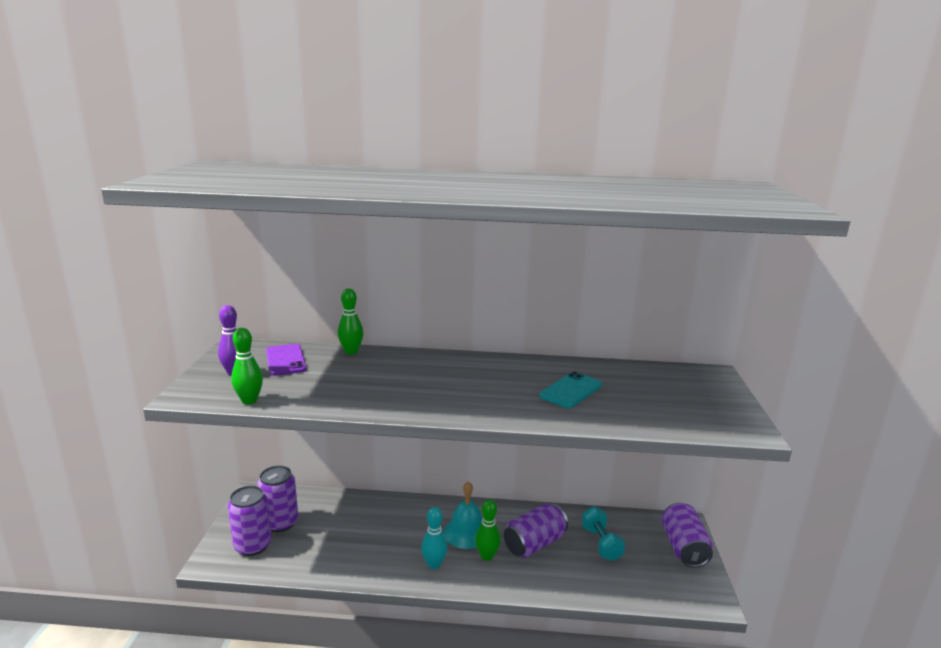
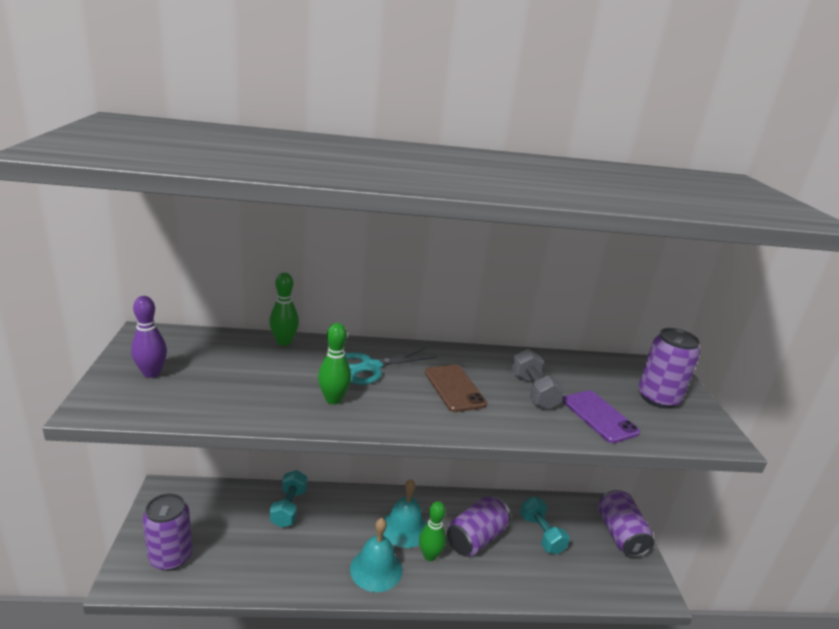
camera: 10 degrees left, 5 degrees up
(249, 401) = (176, 412): green bowling pin -> green bowling pin (333, 399)
(280, 523) = (199, 526): purple can -> purple can (658, 398)
(285, 360) = (209, 354): purple phone -> purple phone (599, 416)
(362, 511) = (289, 508): none -> turquoise dumbbell
(423, 370) = (371, 367): none -> turquoise scissors
(434, 564) = (376, 569): turquoise bowling pin -> turquoise bell
(496, 387) = (454, 388): none -> brown phone
(571, 390) = (533, 391): turquoise phone -> grey dumbbell

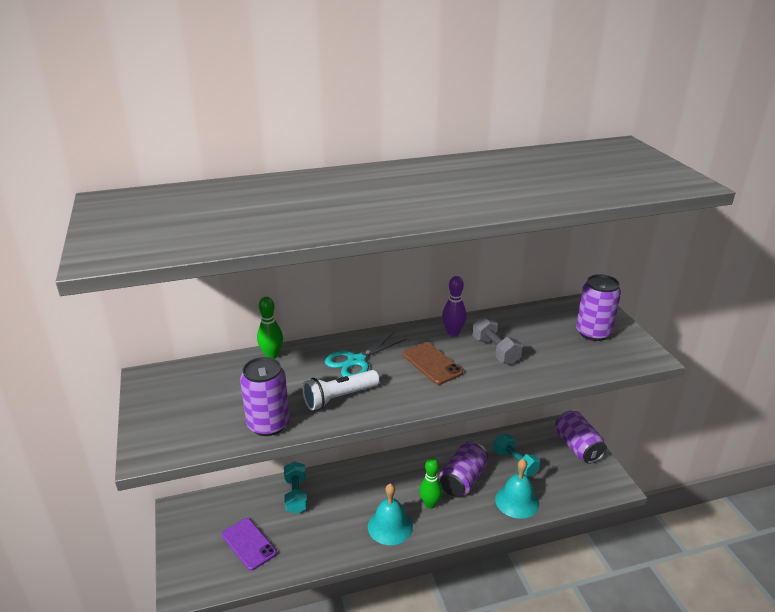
camera: 10 degrees left, 5 degrees up
(151, 373) = (175, 412): purple bowling pin -> purple bowling pin (453, 333)
(171, 557) = (213, 562): purple can -> purple can (268, 424)
(333, 399) = (339, 397): green bowling pin -> white flashlight
(404, 528) = (401, 487): turquoise bell -> turquoise bell (517, 501)
(599, 416) = (553, 360): purple phone -> purple phone (249, 544)

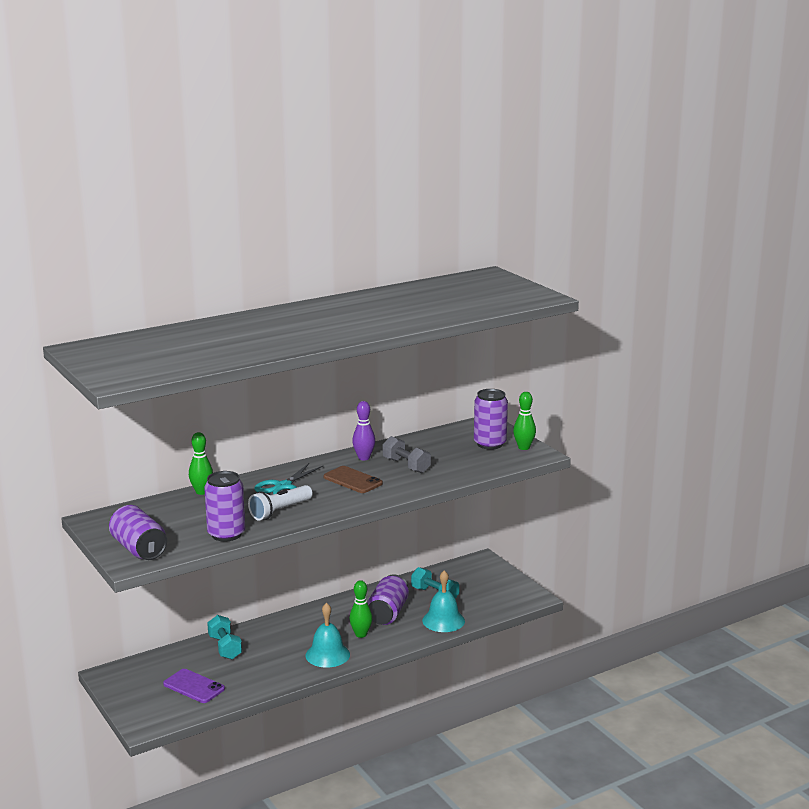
camera: 15 degrees left, 10 degrees down
(577, 447) = (493, 575): purple can -> purple can (139, 549)
(631, 343) = (524, 447): none -> green bowling pin

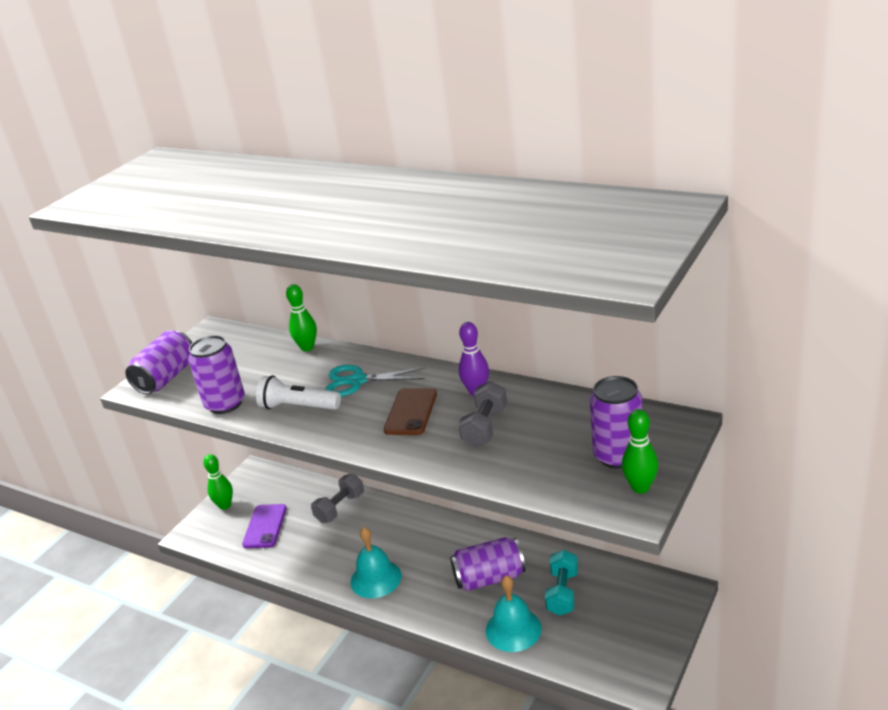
camera: 65 degrees right, 10 degrees up
(225, 647) = (340, 508): turquoise dumbbell -> grey dumbbell
(361, 634) = (432, 581): green bowling pin -> green bowling pin (225, 505)

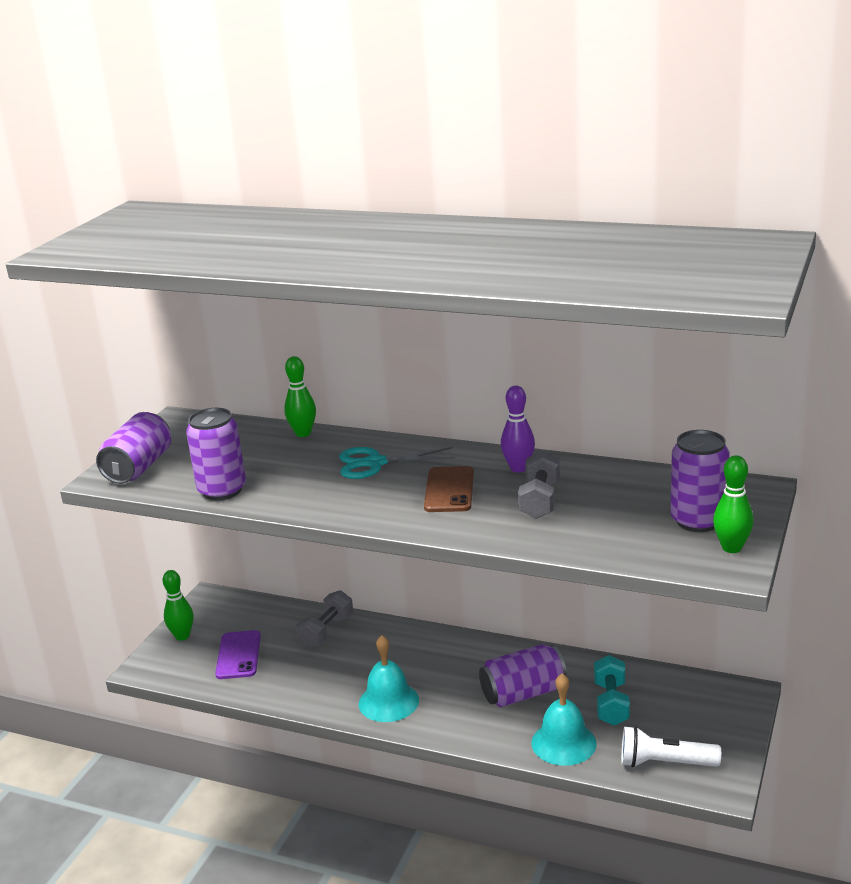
camera: 10 degrees left, 5 degrees down
(298, 407) = (313, 490): white flashlight -> white flashlight (665, 763)

